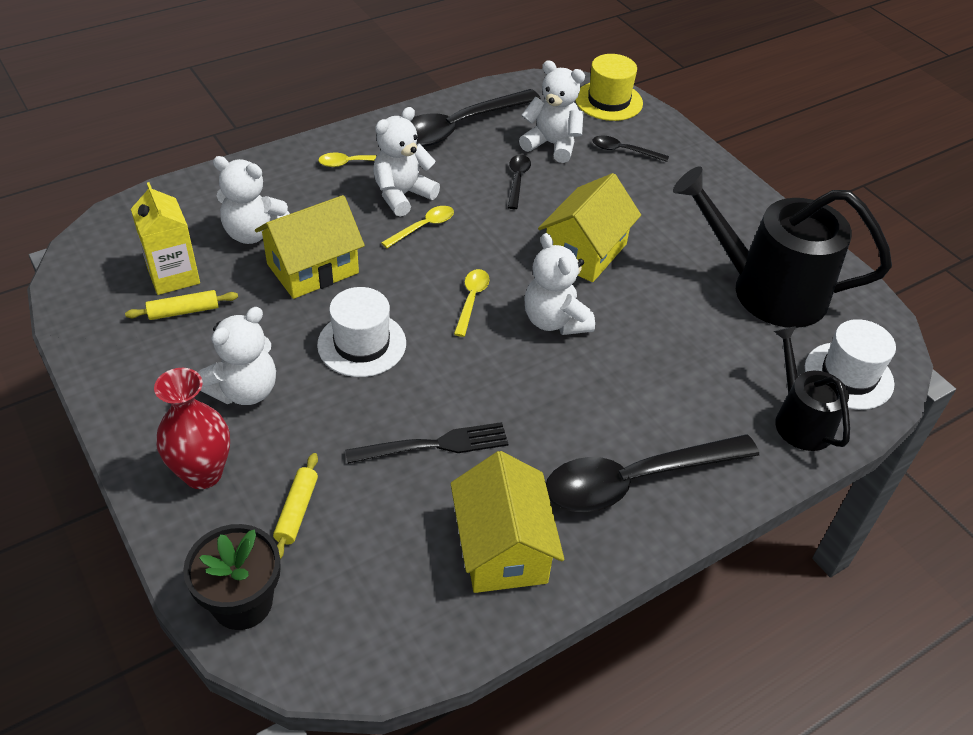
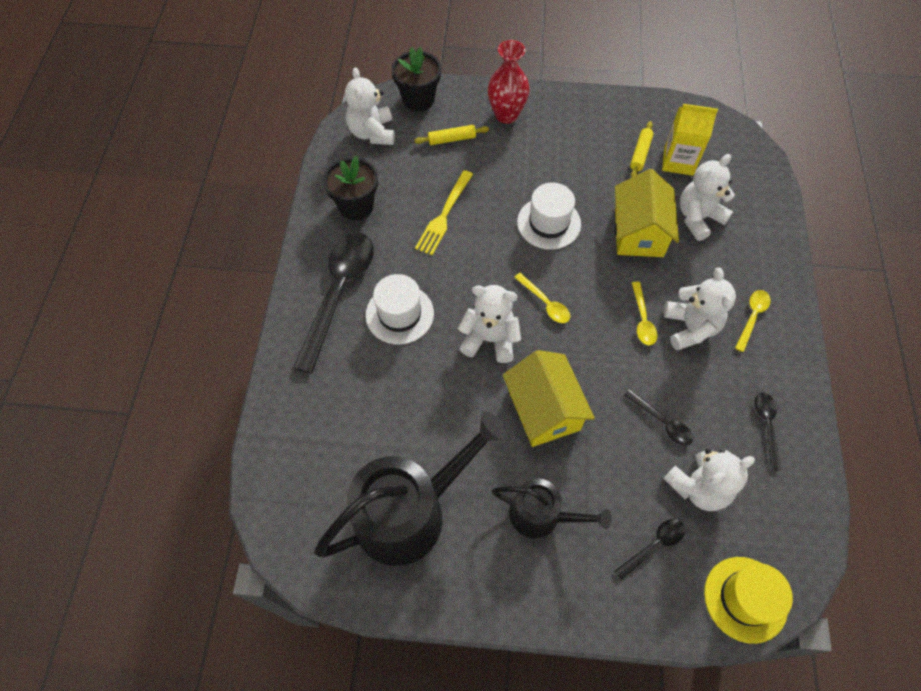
camera: 130 degrees right, 15 degrees up
(245, 390) = (552, 154): white teddy bear -> white teddy bear (372, 133)
(297, 511) = (451, 139): yellow rolling pin -> yellow rolling pin turned 60 degrees counterclockwise
(435, 445) = (444, 215): black fork -> yellow fork
(459, 127) = (766, 426): black spoon -> black spoon, size x0.46
(502, 548) = (356, 206): yellow house -> black flower pot
(800, 420) = (294, 421): black watering can -> black watering can (541, 515)
(848, 375) = (295, 491): white hat -> white hat (399, 314)

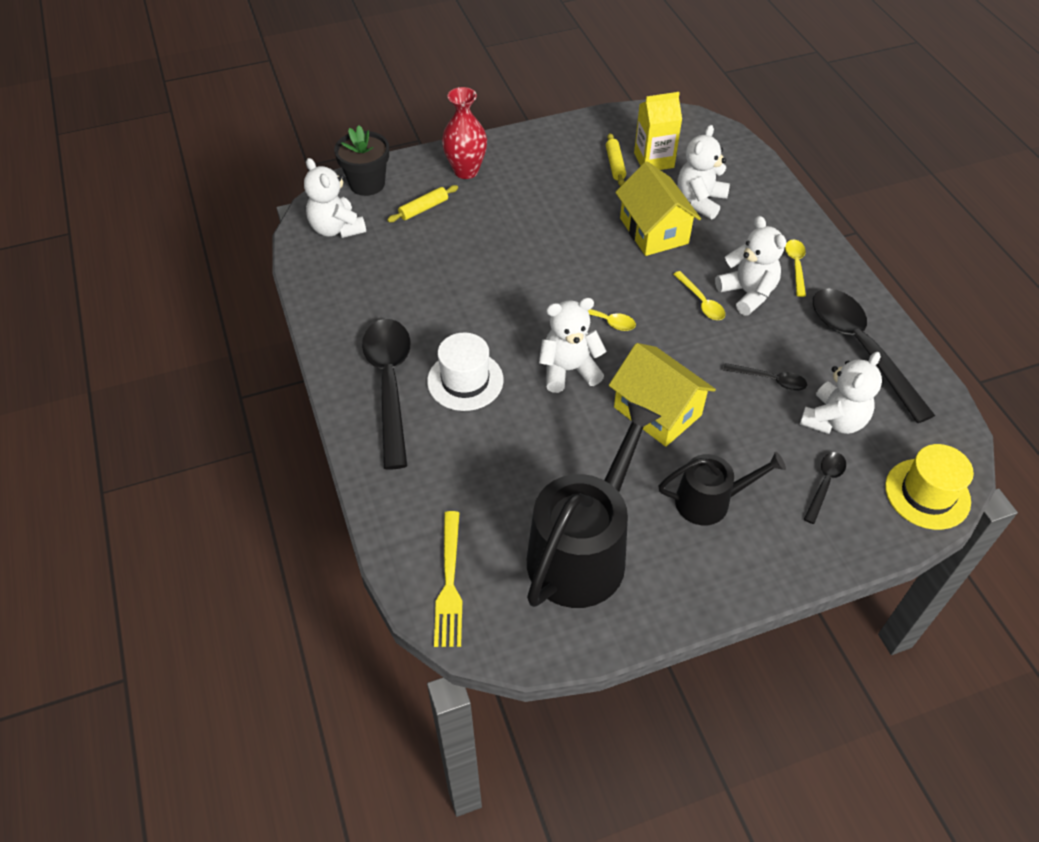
camera: 25 degrees left, 10 degrees down
(356, 206) = (360, 300): black flower pot -> none
(444, 215) = (457, 278): yellow fork -> yellow fork (449, 584)
(549, 223) = (564, 250): white hat -> none
(766, 426) = (861, 348): black spoon -> black spoon, size x2.18

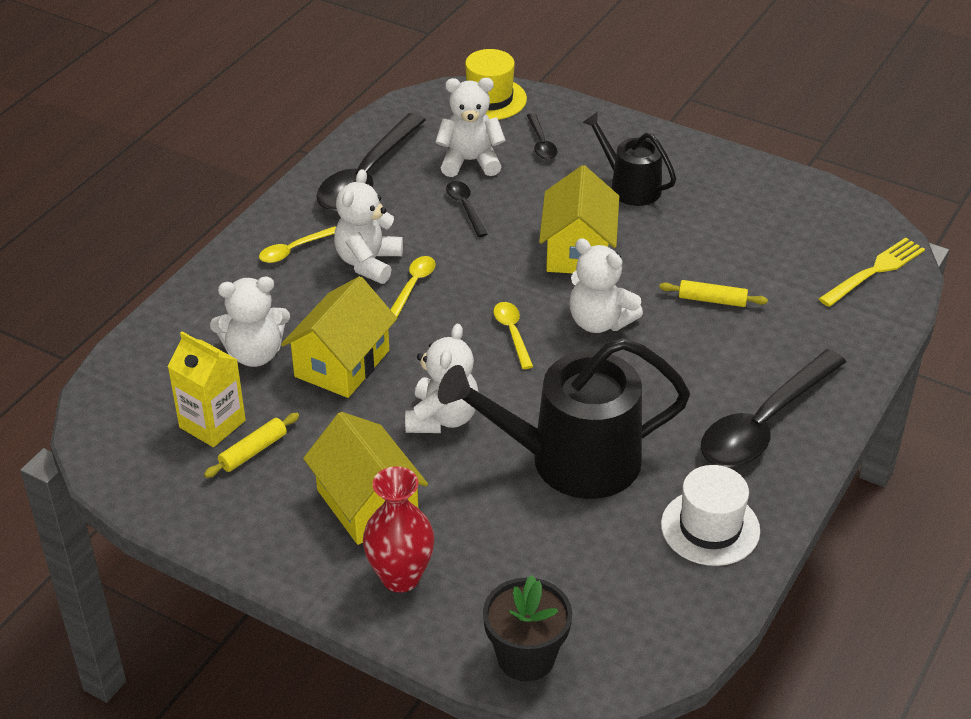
camera: 130 degrees left, 10 degrees down
(336, 228) = (630, 625): white teddy bear -> white teddy bear (442, 418)
(423, 208) = (509, 569): yellow rolling pin -> yellow rolling pin (712, 300)
(465, 381) = (695, 378): white hat -> white hat (710, 527)
(528, 185) = (367, 503): none -> yellow house
(583, 551) = (756, 224): black watering can -> black watering can (571, 460)
(825, 484) = (541, 143): black spoon -> black spoon turned 90 degrees counterclockwise

